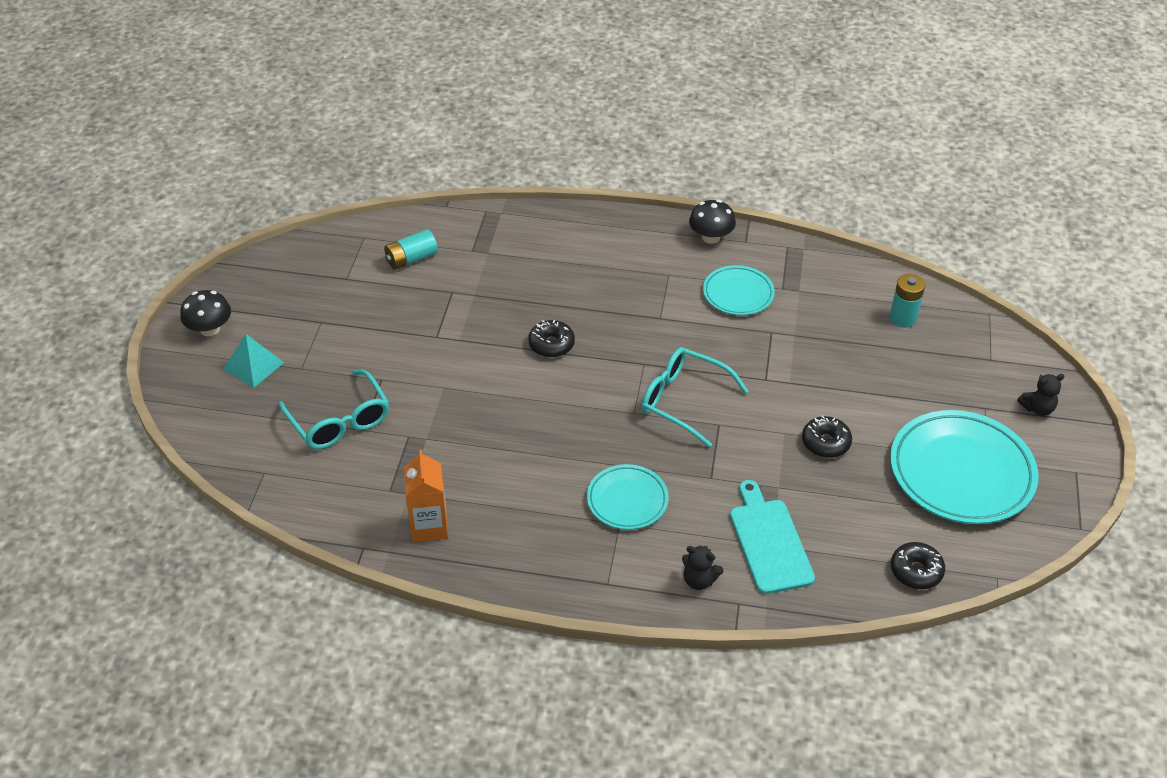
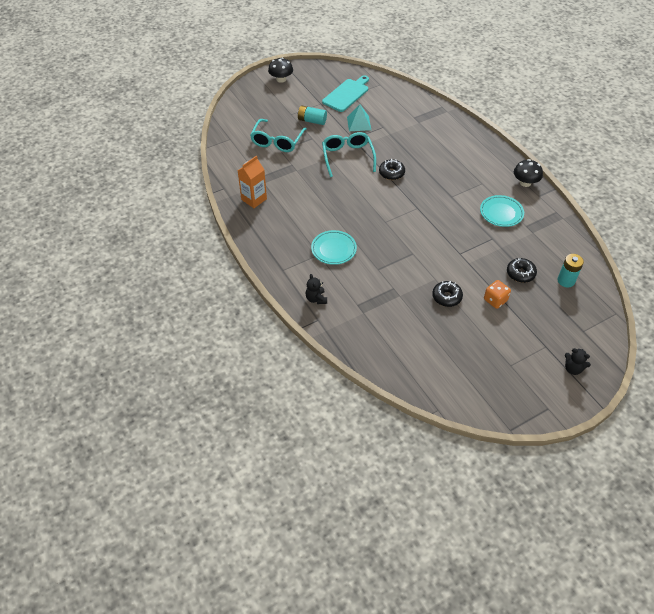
camera: 50 degrees right, 5 degrees up
(253, 365) = (277, 102): turquoise pyramid -> turquoise pyramid (359, 123)
(411, 259) = (386, 104): turquoise battery -> turquoise battery (312, 121)
(684, 401) = (412, 234): turquoise glasses -> turquoise glasses (347, 157)
(769, 542) = (364, 310): turquoise cutting board -> turquoise cutting board (346, 94)
(873, 401) = (495, 300): none -> orange dice
(916, 571) = (406, 375): black donut -> black donut (520, 273)
(961, 472) = (489, 359): turquoise plate -> none

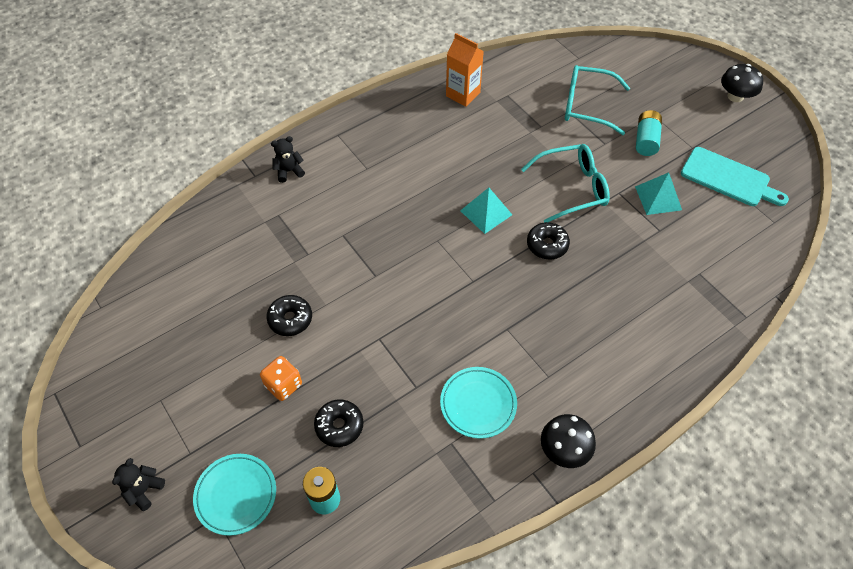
camera: 85 degrees right, 5 degrees up
(333, 249) = (377, 183): turquoise plate -> turquoise plate (236, 495)
(364, 197) = (486, 212): none -> turquoise pyramid

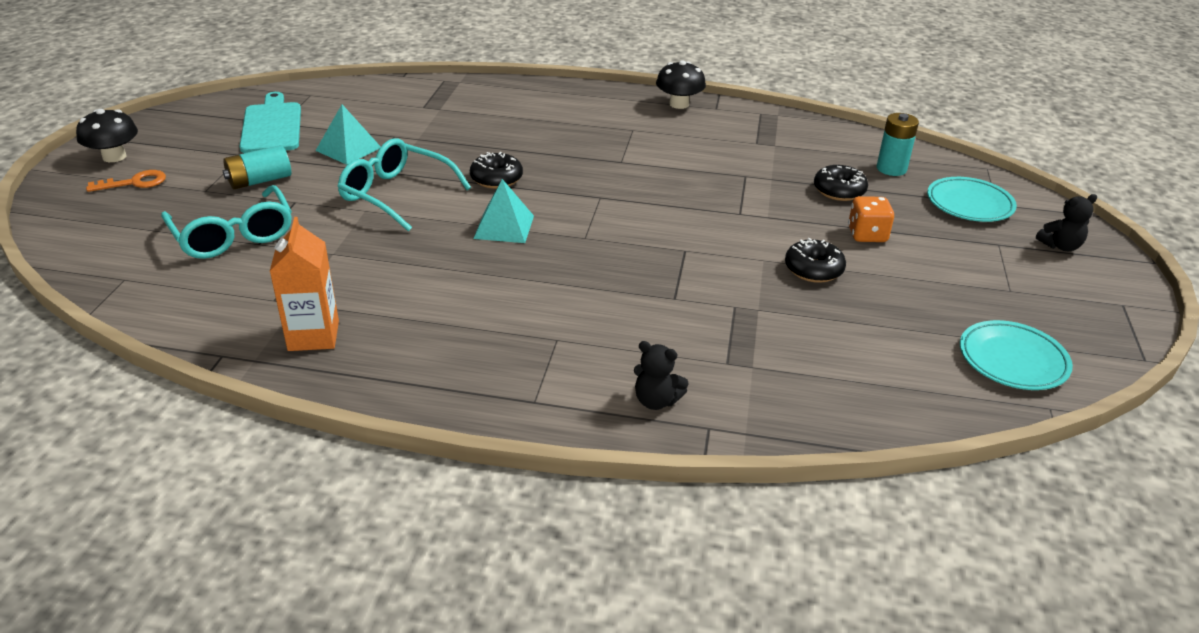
camera: 135 degrees left, 20 degrees down
(478, 404) = (708, 145): turquoise plate -> turquoise plate (1012, 360)
(689, 93) = (134, 183): none -> orange key

